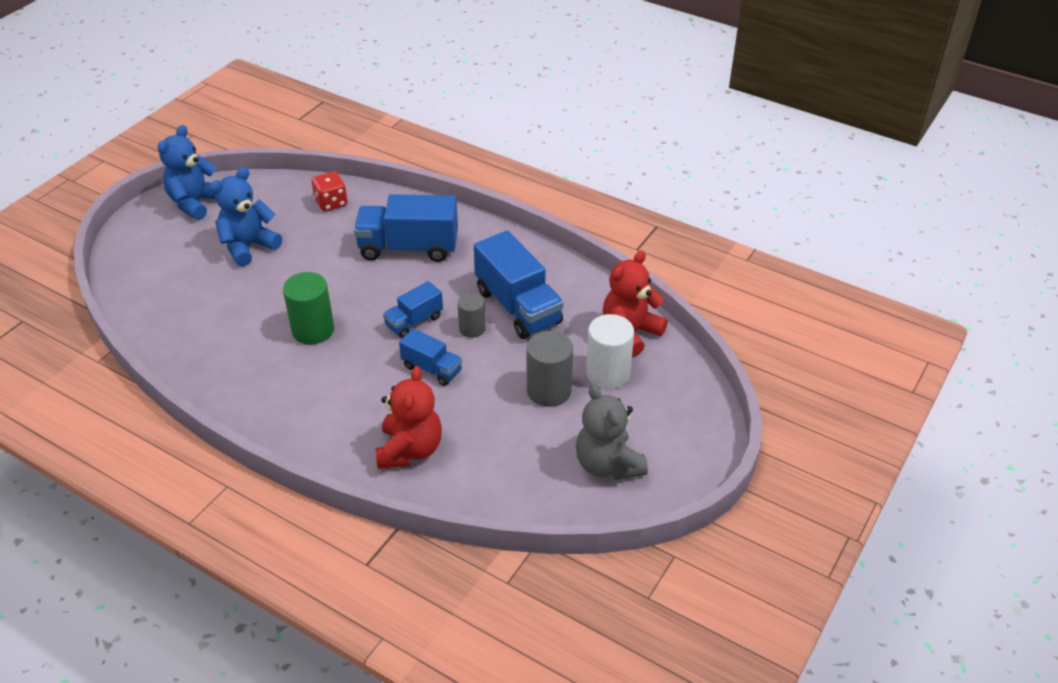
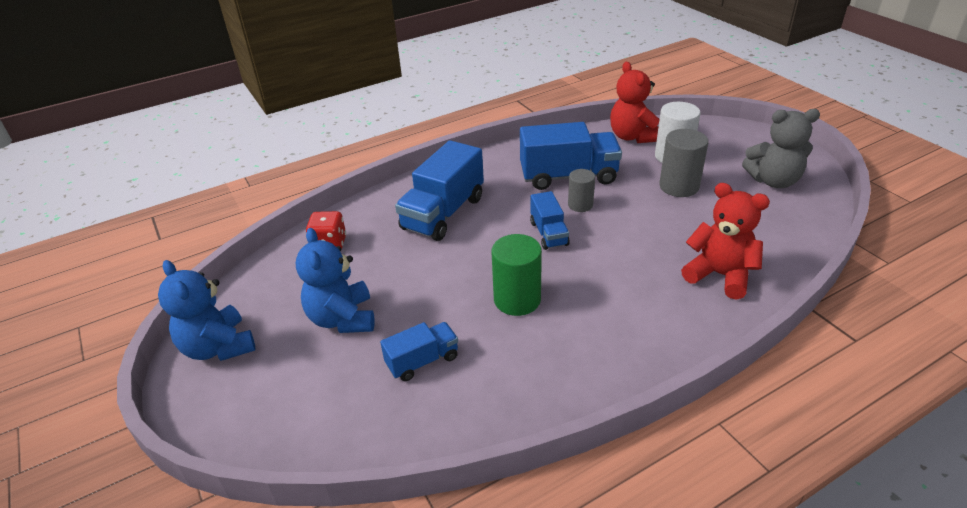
camera: 60 degrees left, 5 degrees down
(432, 369) = (619, 238): blue truck -> blue truck (422, 361)

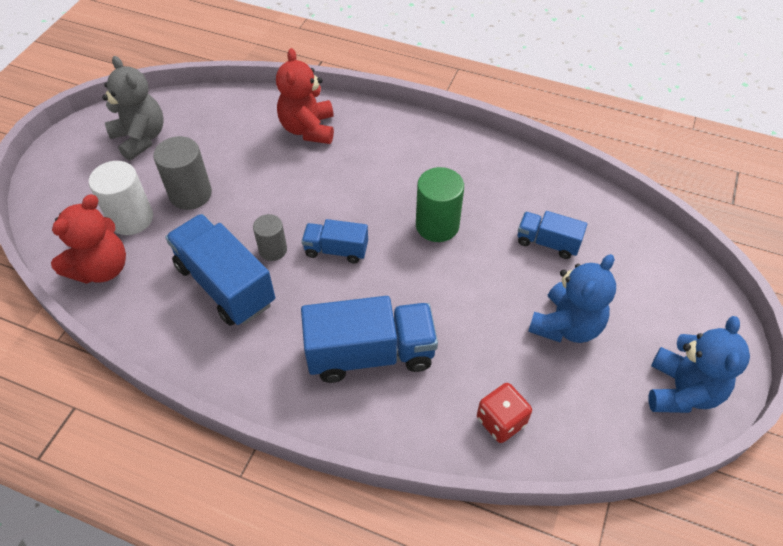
camera: 130 degrees left, 15 degrees up
(549, 233) = (336, 250): blue truck -> blue truck turned 120 degrees counterclockwise

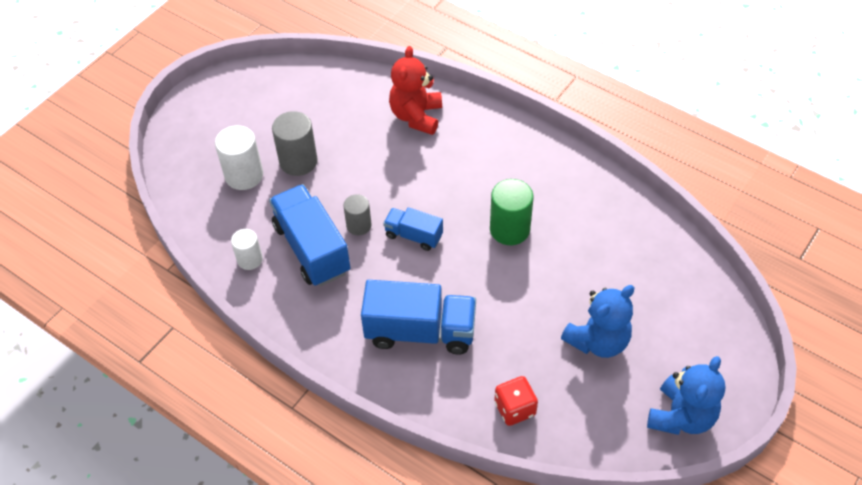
camera: 15 degrees right, 0 degrees up
(102, 268) = (212, 215): red teddy bear -> none
(140, 138) = (265, 100): grey teddy bear -> none
(155, 310) = (250, 259): none -> white cylinder
(547, 243) = (606, 264): blue truck -> none

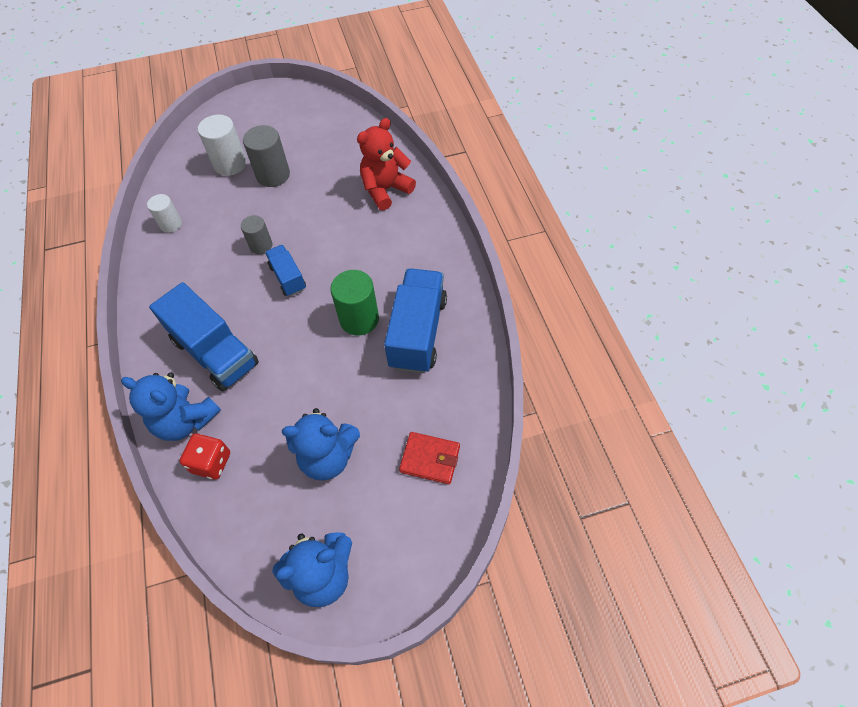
camera: 40 degrees right, 5 degrees up
(312, 249) = (214, 242): blue truck -> blue truck (418, 333)
(457, 396) = (185, 421): none -> blue teddy bear
(670, 290) = (430, 459): none -> red wallet

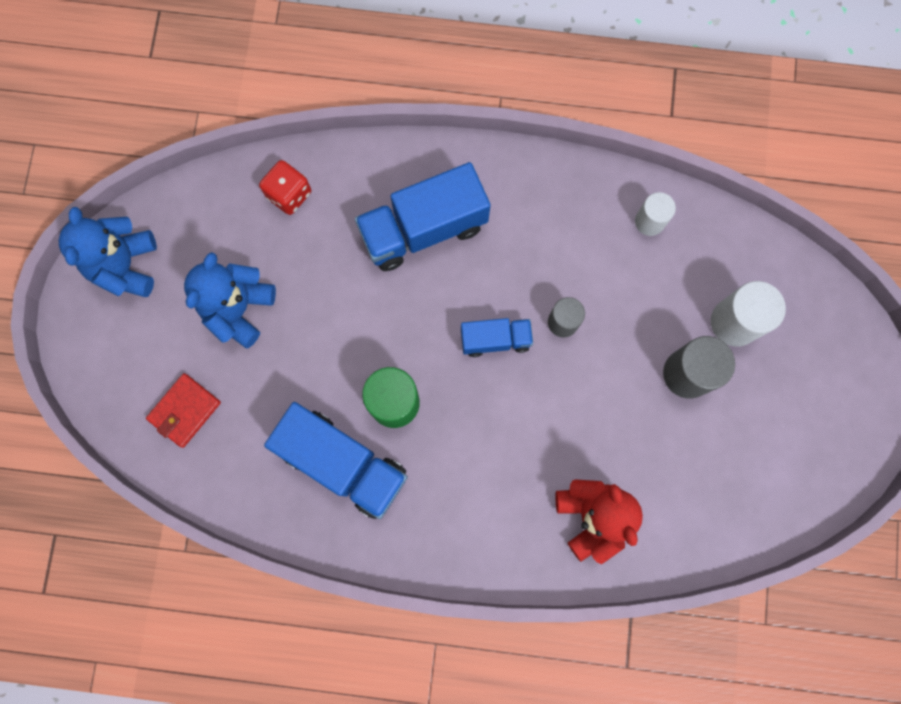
camera: 110 degrees right, 20 degrees up
(185, 421) = (350, 180): blue teddy bear -> none

